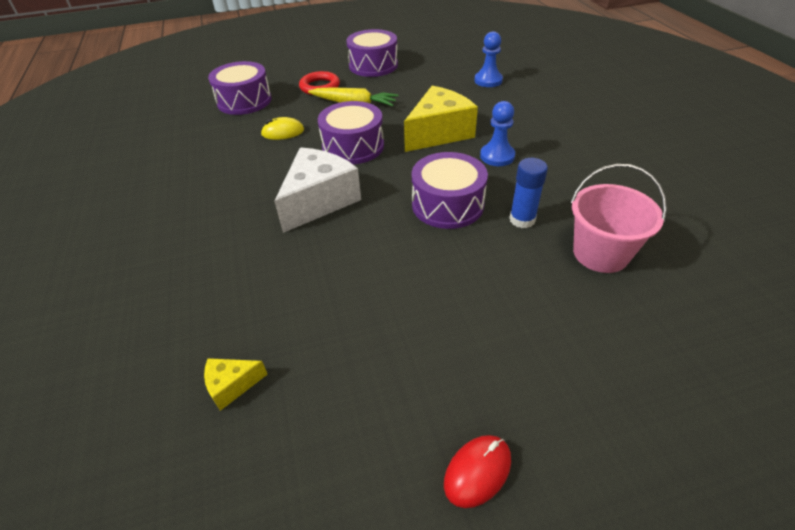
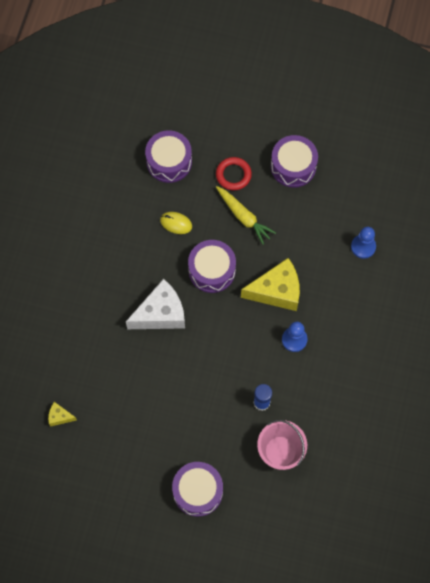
camera: 30 degrees right, 25 degrees up
(447, 204) = (230, 364): purple drum -> purple drum (197, 491)
(477, 471) = (133, 515): red mouse -> none

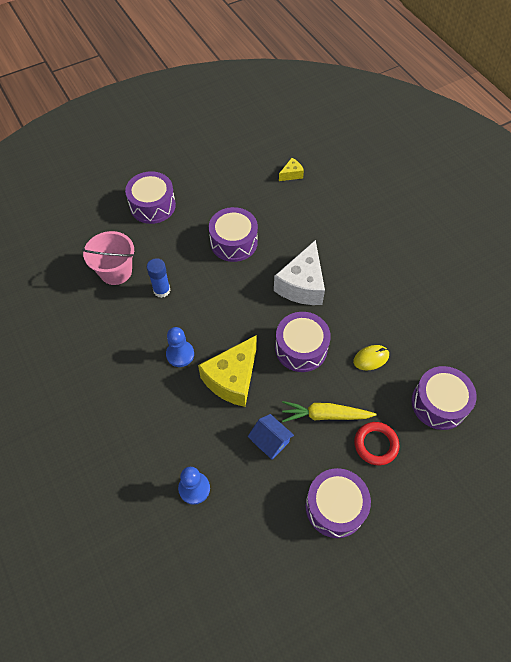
camera: 135 degrees right, 10 degrees down
(170, 395) = (233, 242): none -> purple drum
(292, 232) = (270, 441): none -> blue house

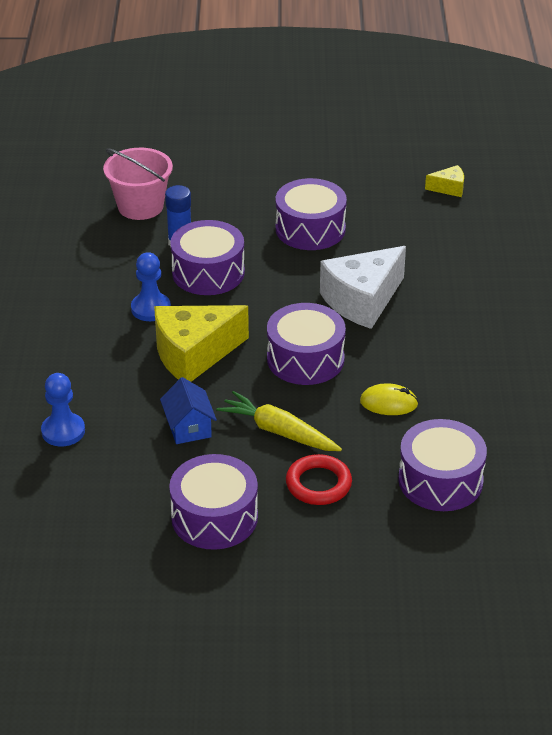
camera: 30 degrees right, 20 degrees down
(152, 205) = (238, 160): purple drum -> purple drum (208, 272)

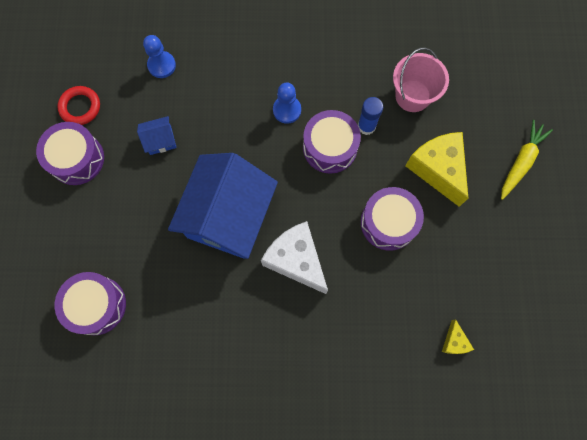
camera: 90 degrees right, 35 degrees up
(194, 354) = (235, 141): yellow cheese -> yellow cheese (438, 169)
(279, 432) = (153, 198): yellow carrot -> yellow carrot (521, 162)
(305, 359) = (228, 216): purple drum -> blue house
(318, 484) = (100, 223): red ring -> red ring (80, 107)
(388, 403) = (178, 274): yellow mouse -> none

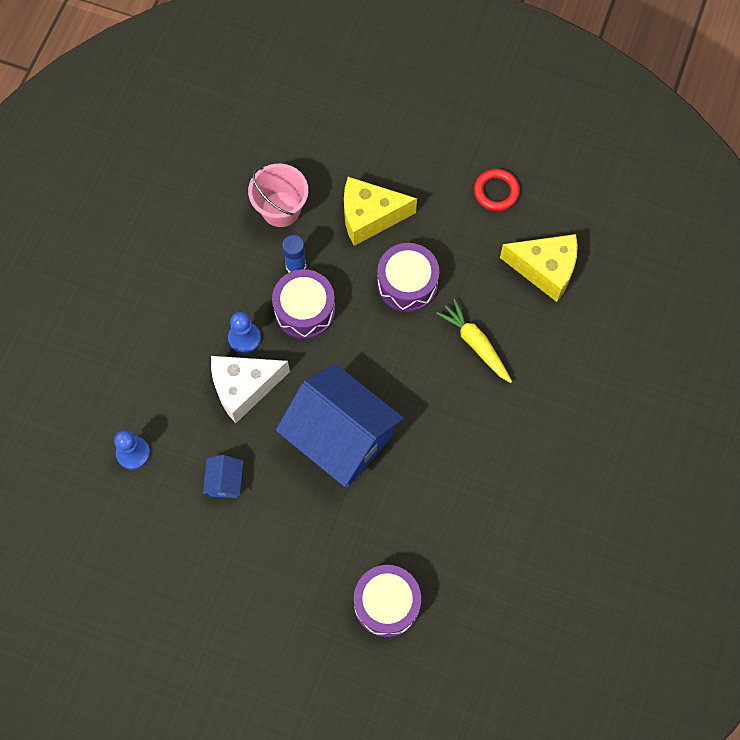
camera: 70 degrees left, 5 degrees down
(76, 159) = (209, 580): purple drum -> none
(80, 107) = (146, 559): red ring -> red ring (496, 192)
(296, 260) = (413, 385): white cheese -> white cheese (244, 388)
(454, 341) = (545, 269): yellow cheese -> yellow cheese, size x2.17
(521, 162) = (392, 139): yellow carrot -> yellow carrot (475, 344)

